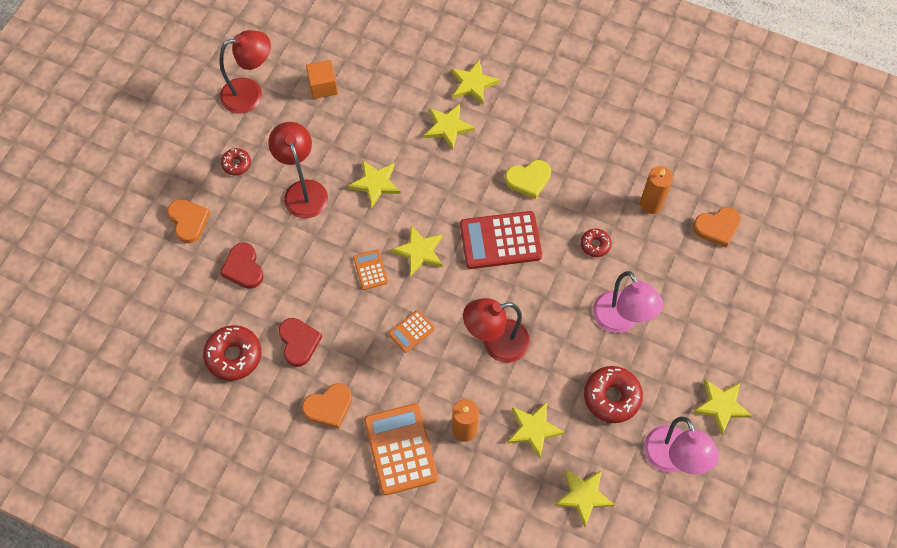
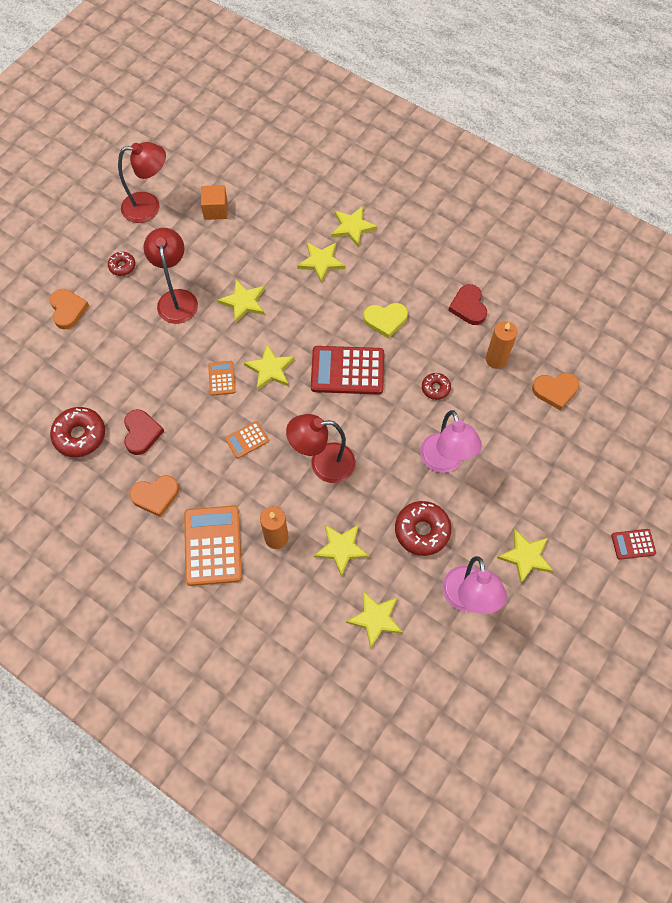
camera: 10 degrees right, 0 degrees up
(243, 268) = (107, 359): red heart -> red heart (468, 307)
(825, 375) = (633, 544): none -> red calculator

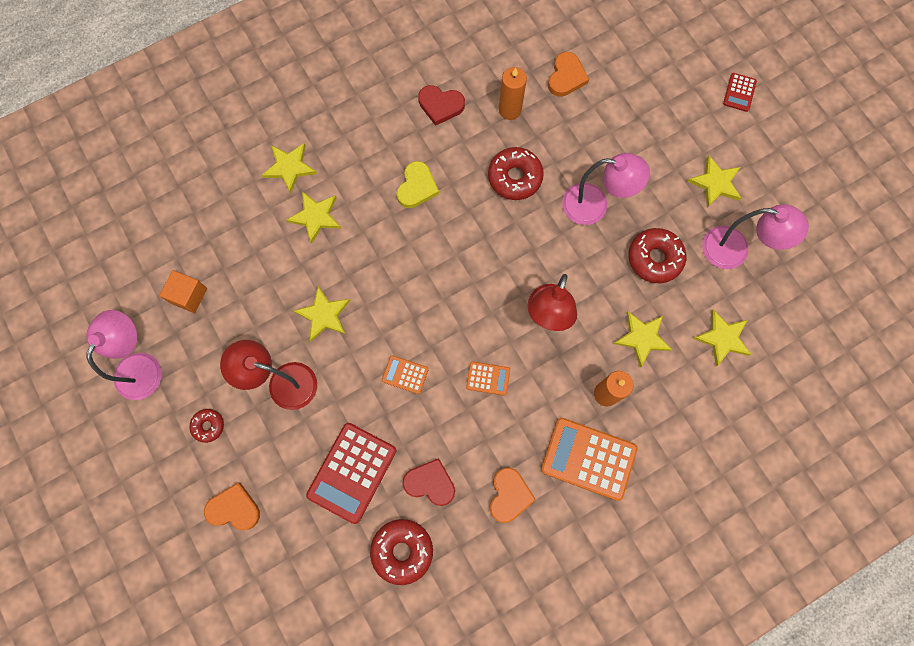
camera: 65 degrees left, 10 degrees up
(149, 207) = (143, 366): red lamp -> pink lamp
(247, 440) = (488, 378): orange calculator -> orange calculator turned 75 degrees counterclockwise
(270, 369) = (418, 322): yellow star -> none
(347, 371) = (456, 248): red calculator -> red calculator (352, 472)
(435, 388) = (514, 177): red donut -> red donut, size x1.78

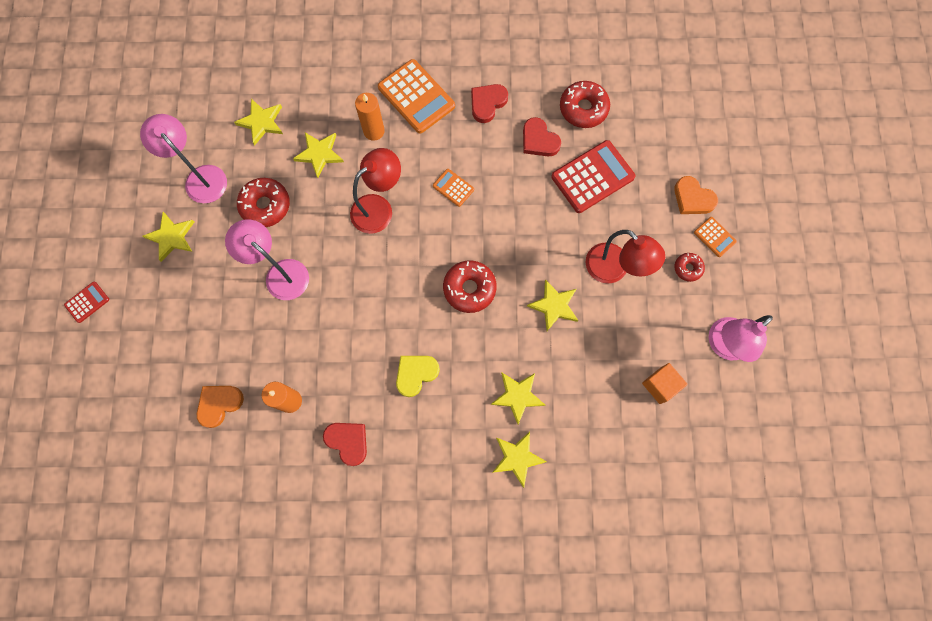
camera: 150 degrees left, 0 degrees up
(405, 375) = (514, 224): orange calculator -> orange calculator (714, 237)
(509, 495) = (487, 103): orange heart -> red heart
(514, 177) = (328, 335): red donut -> red donut (469, 288)

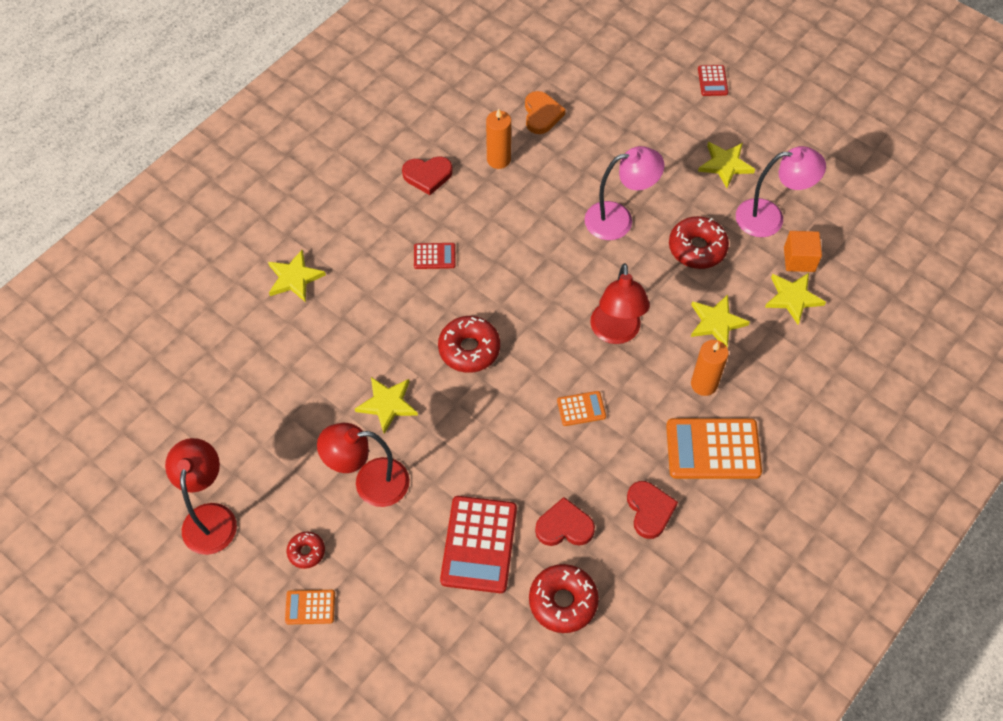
camera: 130 degrees right, 15 degrees down
(416, 374) = (434, 256): yellow heart -> red calculator
(517, 396) = (341, 315): yellow star -> none
(660, 385) = (234, 432): orange cube -> orange cube (799, 259)
(692, 198) = (367, 623): orange heart -> none
(723, 345) = (210, 517): pink lamp -> red lamp

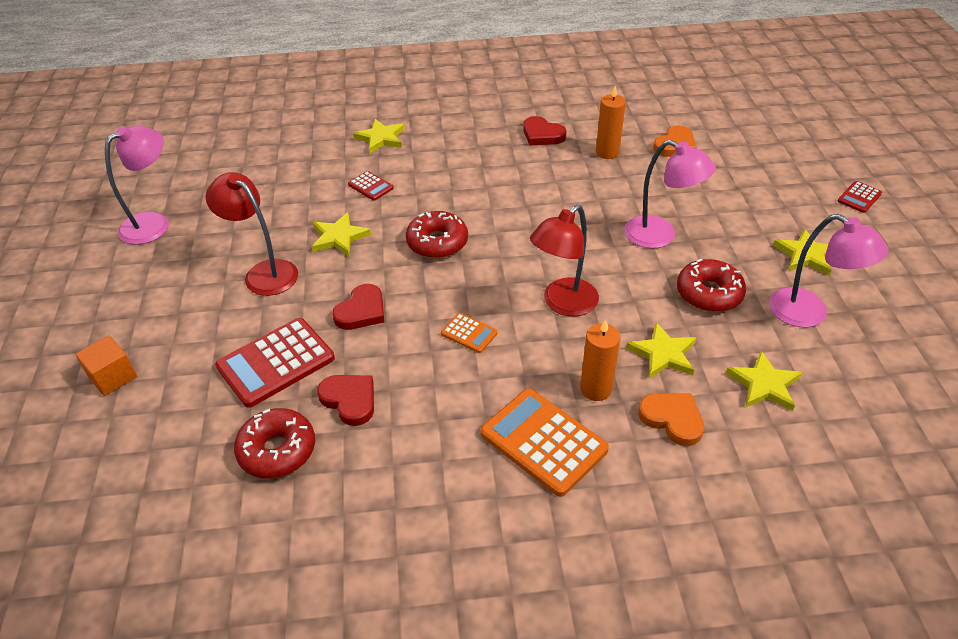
camera: 45 degrees right, 15 degrees down
(210, 517) = (154, 223): red lamp -> pink lamp
(306, 552) = (172, 281): red donut -> none
(310, 607) = (126, 313): orange calculator -> none
(434, 256) = (486, 178): red calculator -> red calculator (371, 186)
(649, 510) = (430, 443): red heart -> red heart (361, 311)
(767, 369) = (672, 419): none -> orange heart
(799, 259) = (805, 360): orange cube -> orange cube (113, 377)

